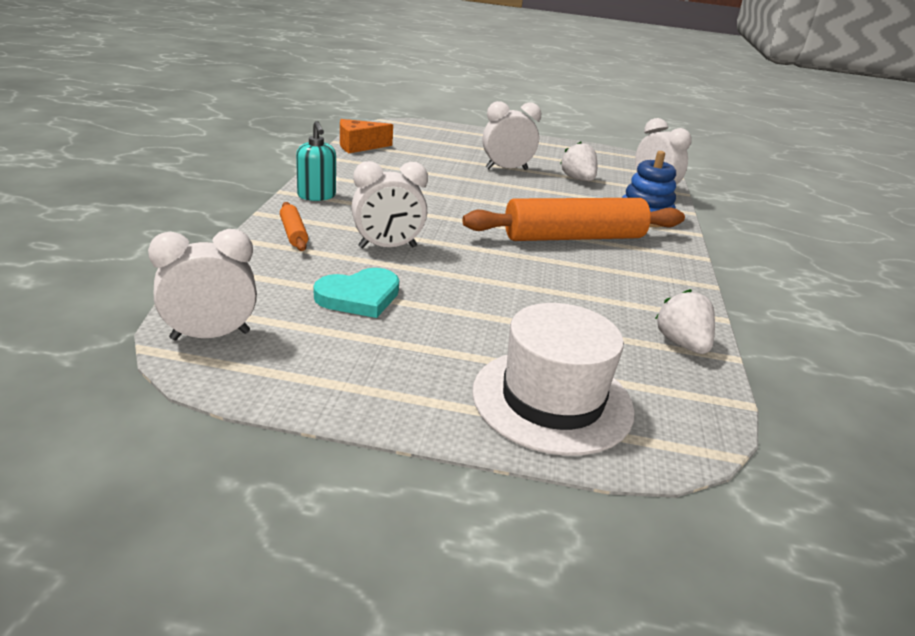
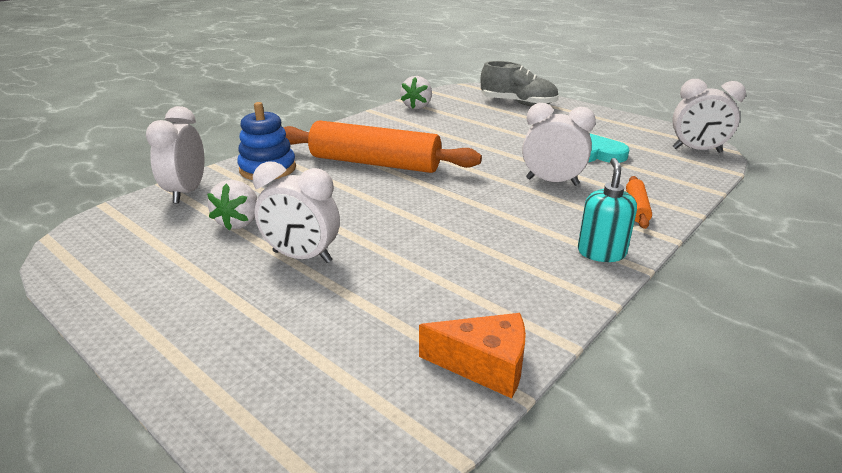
camera: 145 degrees left, 0 degrees up
(552, 400) = (518, 103): white hat -> grey shoe

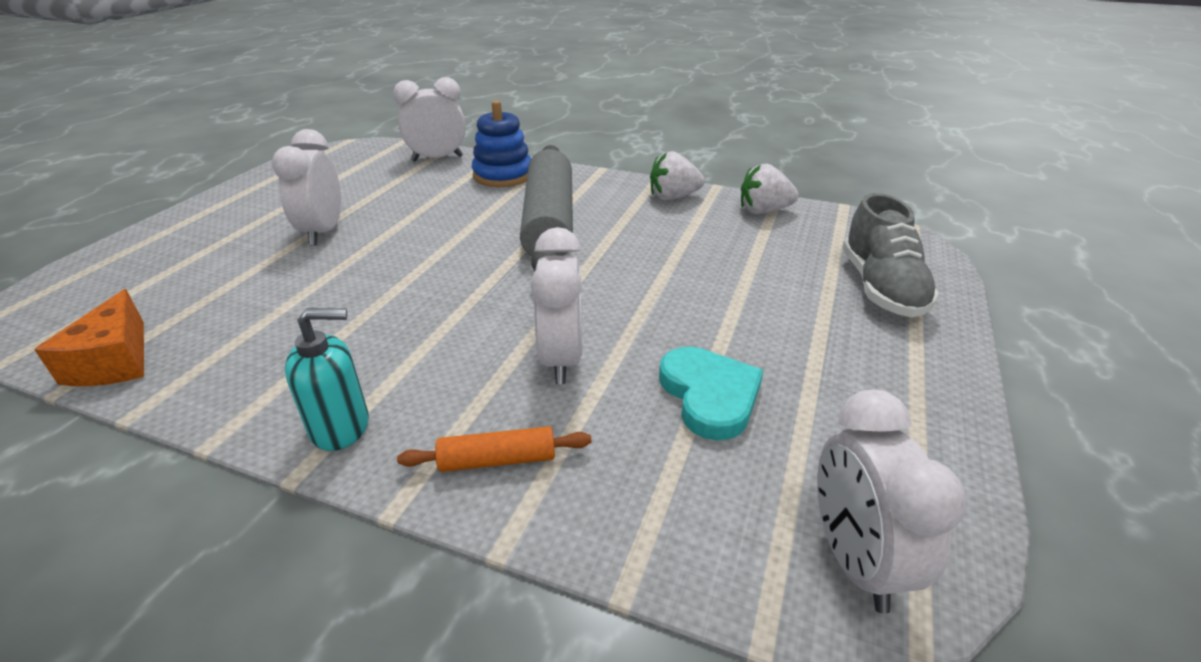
camera: 70 degrees right, 5 degrees up
(239, 222) = (385, 192): white strawberry -> white strawberry (673, 197)
(375, 163) = (549, 222): orange rolling pin -> grey rolling pin

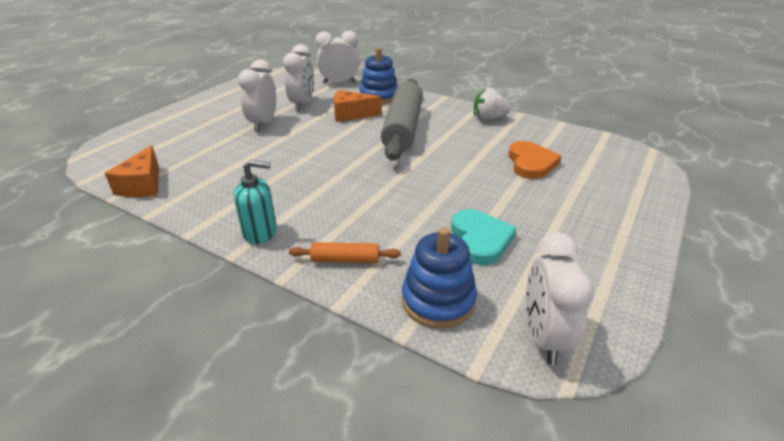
camera: 10 degrees right, 0 degrees up
(464, 207) = (351, 115): none -> orange cheese
(561, 359) = (393, 210): white clock -> white clock (302, 104)
(669, 517) = (438, 301): none -> blue stacking toy
(752, 261) = (531, 163): none -> orange heart
(763, 211) = (548, 132): white strawberry -> none
(881, 287) = (614, 187): grey shoe -> none

